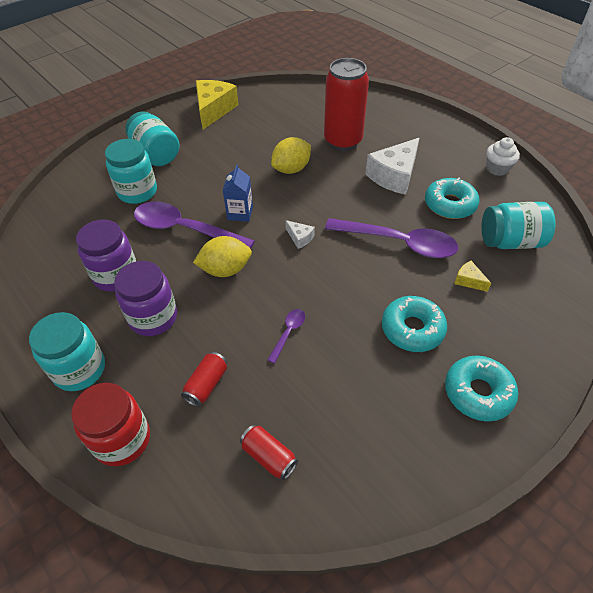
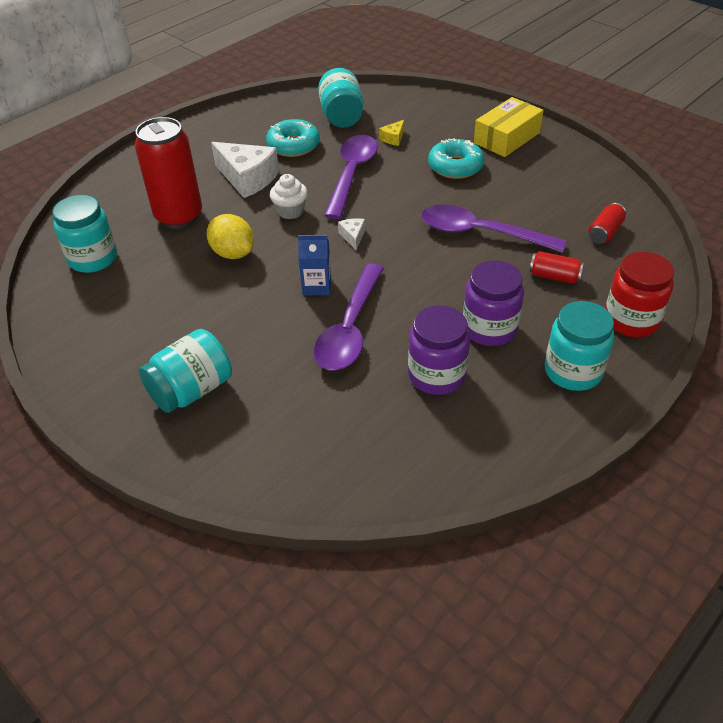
camera: 95 degrees left, 5 degrees down
(137, 192) = (279, 391): turquoise jar -> turquoise jar (93, 258)
(214, 110) = (82, 345): yellow cheese -> none
(225, 270) = (409, 285): yellow lemon -> none
(288, 333) = (480, 233): purple spoon -> purple spoon, size x2.27
(300, 238) = (353, 237): white cheese -> white cheese turned 45 degrees counterclockwise
(478, 392) = (506, 138): turquoise donut -> yellow box
(497, 168) = (237, 118): white cupcake -> white cupcake (290, 211)

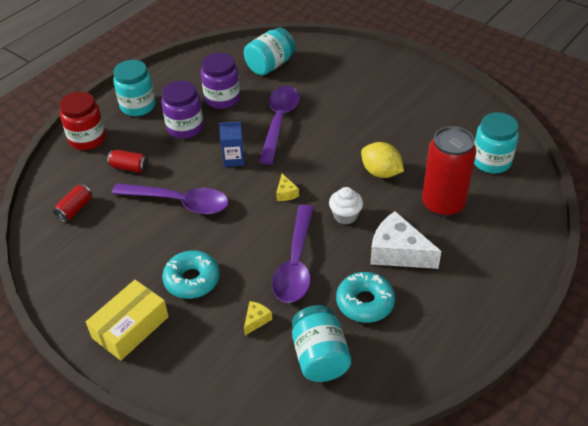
camera: 175 degrees right, 0 degrees up
(191, 390) = (370, 82): turquoise jar -> turquoise jar (270, 65)
(317, 286) = (308, 150): blue carton -> blue carton (233, 159)
(353, 237) = (286, 193): white cheese -> yellow cheese

